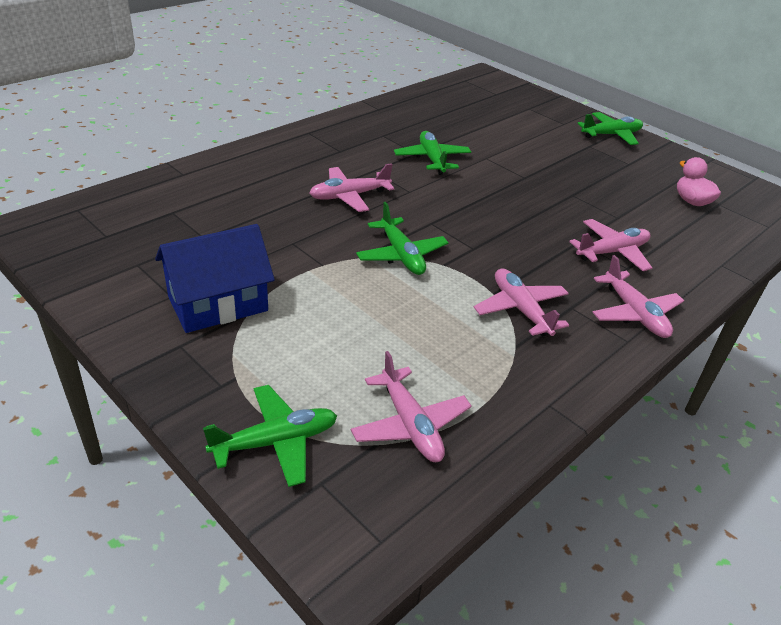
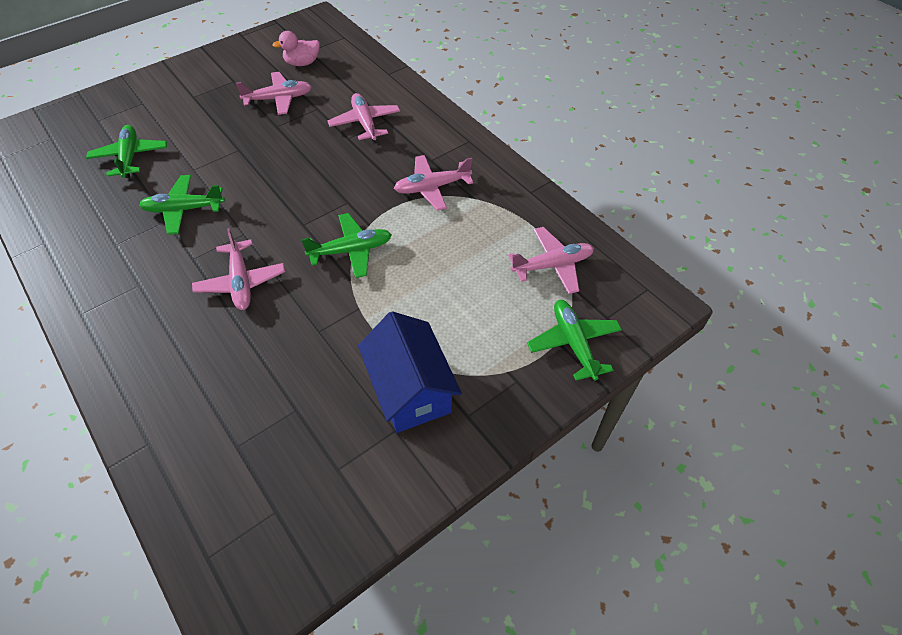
camera: 80 degrees left, 15 degrees up
(611, 135) = (177, 78): green plane -> green plane (130, 157)
(634, 313) = (440, 130): pink plane -> pink plane (279, 99)

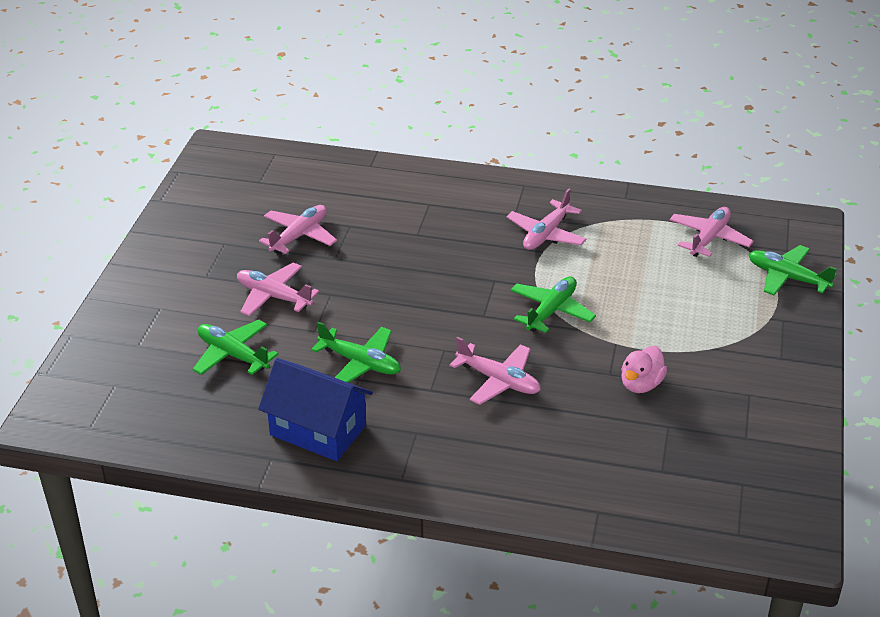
camera: 40 degrees left, 15 degrees down
(184, 209) = (360, 363): green plane -> green plane turned 105 degrees counterclockwise
(302, 63) = (270, 195): pink duck -> pink duck (641, 384)
(365, 123) = (413, 215): pink plane -> pink plane (274, 296)
(411, 389) = (725, 367): blue house -> blue house (318, 430)

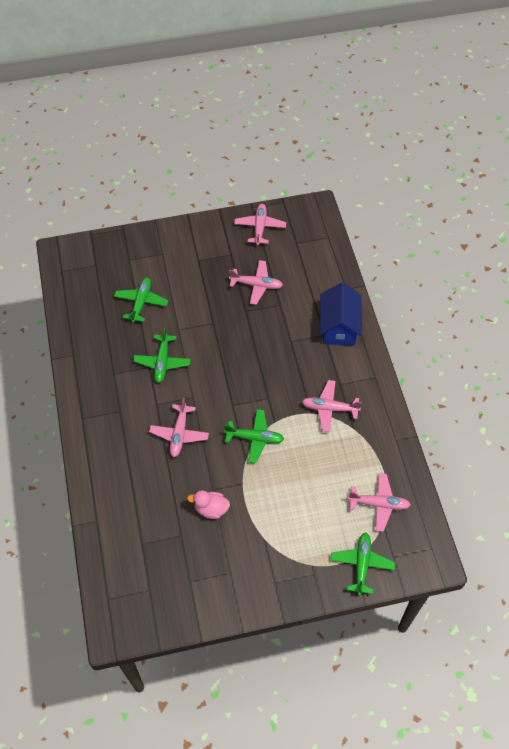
camera: 65 degrees right, 20 degrees up
(274, 296) = (197, 298): pink plane -> pink plane (260, 227)
(318, 430) = (102, 366): blue house -> blue house (339, 326)

